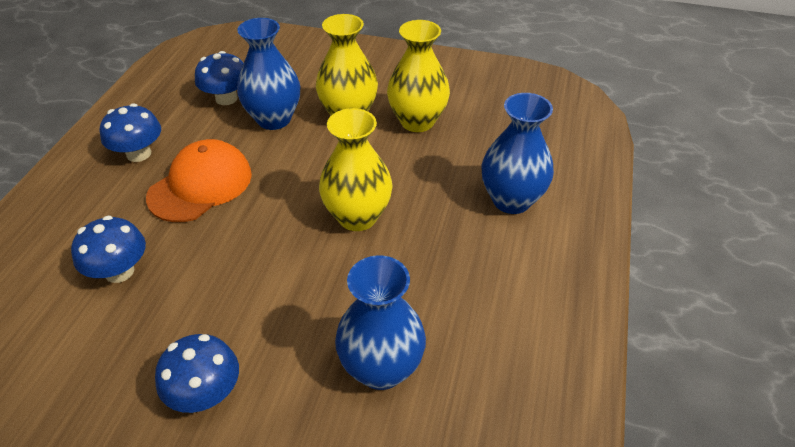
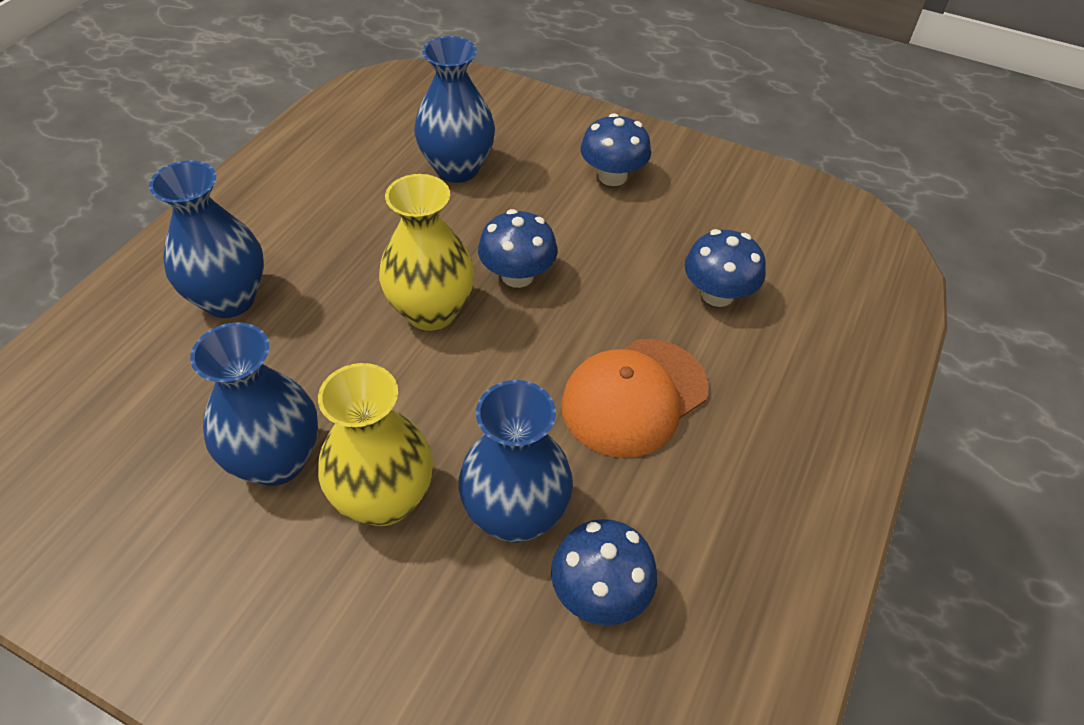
camera: 170 degrees left, 5 degrees up
(139, 154) = (738, 476): blue mushroom -> blue mushroom (517, 275)
(417, 121) = (276, 461): yellow vase -> blue vase

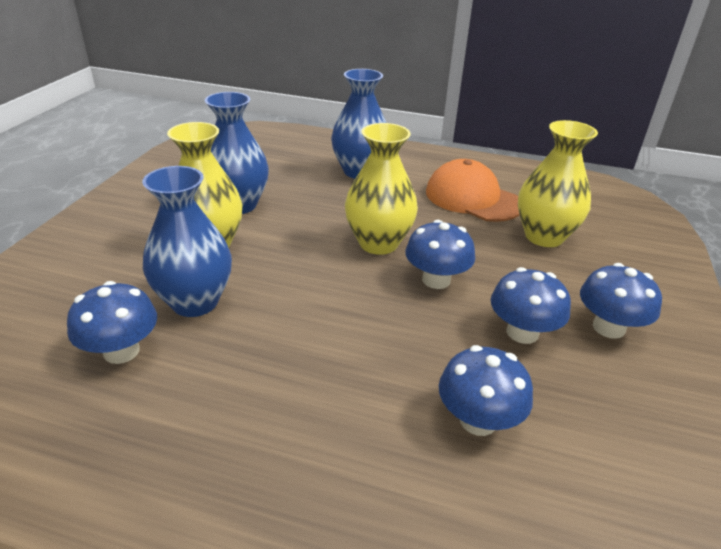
camera: 80 degrees right, 15 degrees down
(457, 168) = (544, 236): blue vase -> yellow vase
(612, 234) = (522, 332): none -> blue mushroom
(634, 397) = (318, 360): orange cap -> orange cap (473, 198)

